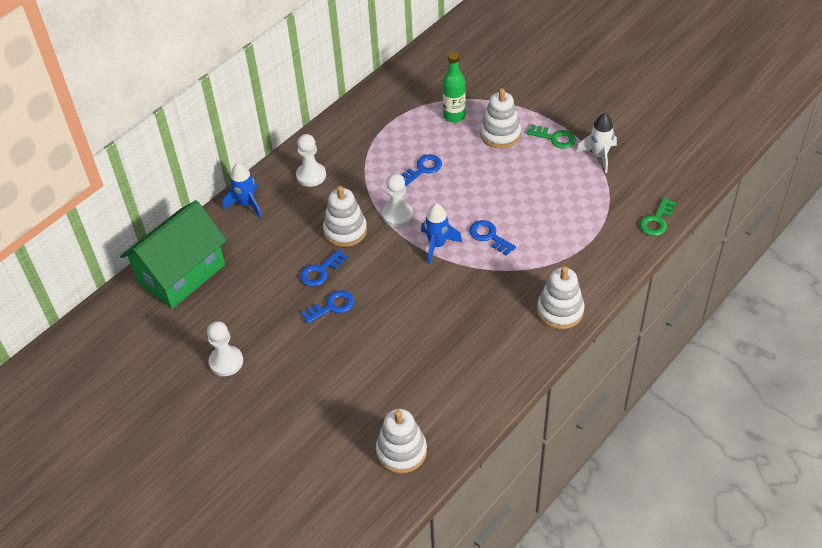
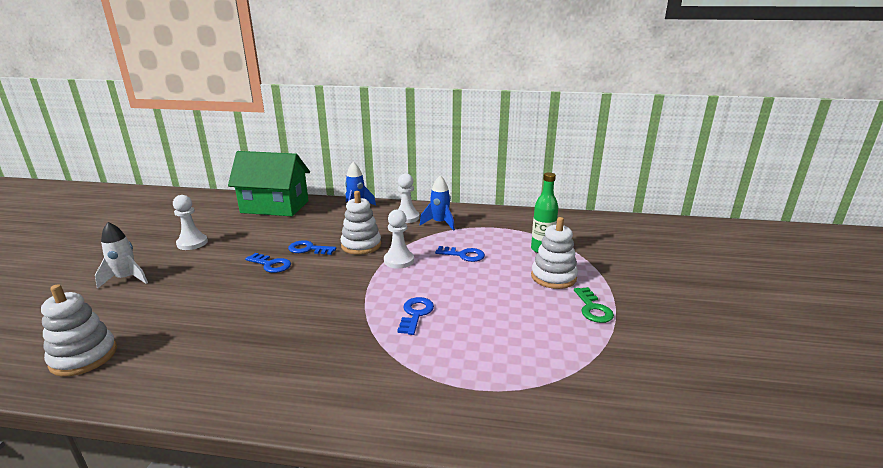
camera: 55 degrees right, 25 degrees down
(437, 245) = (379, 289): blue rocket -> blue rocket (440, 223)
(560, 311) = (339, 403): white stacking toy -> none
(599, 156) = (611, 347): white rocket -> white rocket (126, 279)
(656, 221) = (570, 441): green key -> none

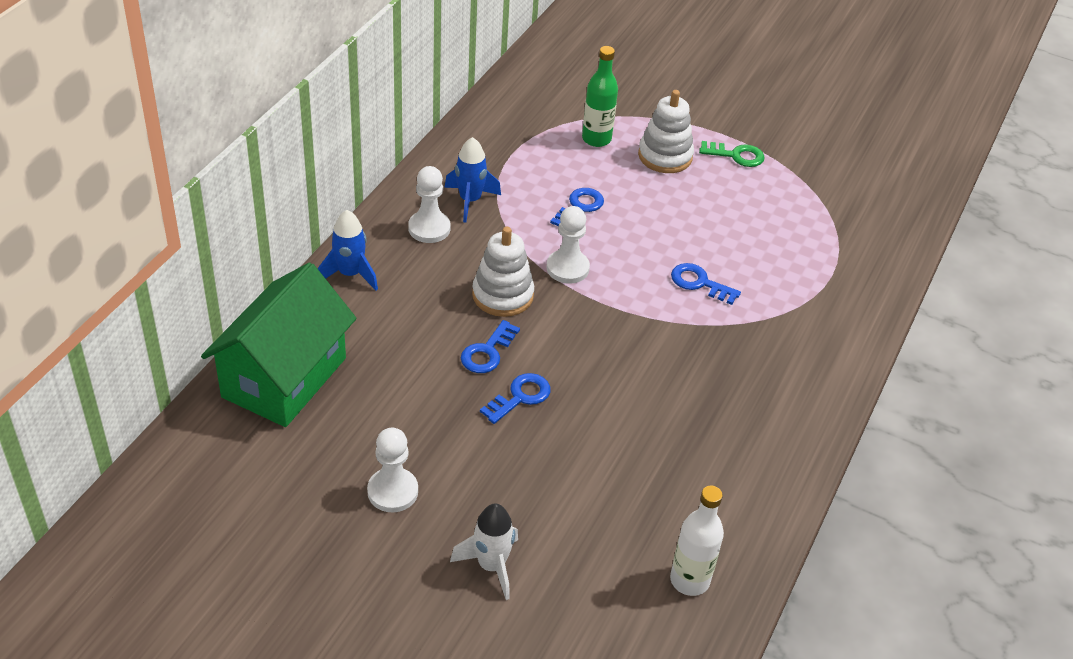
camera: 75 degrees left, 20 degrees up
(84, 357) = (689, 580): white stacking toy -> white bottle

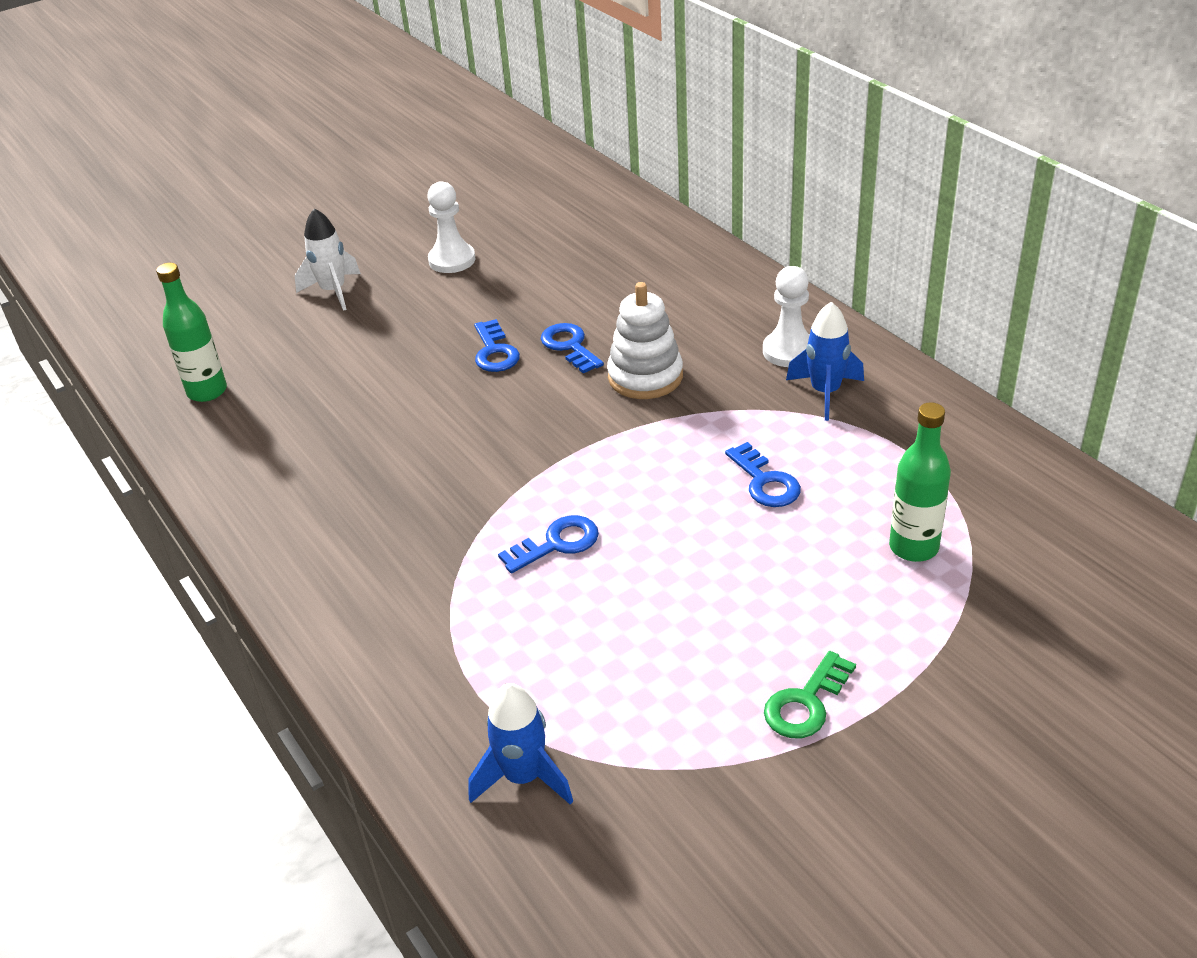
camera: 125 degrees right, 5 degrees down
(284, 377) = (625, 229): green house -> none
(350, 274) = (743, 286): blue rocket -> blue rocket (523, 777)
(567, 268) = (657, 437): white pawn -> none
(665, 156) = (840, 610): white stacking toy -> none
(689, 580) = (207, 391): white bottle -> green bottle

